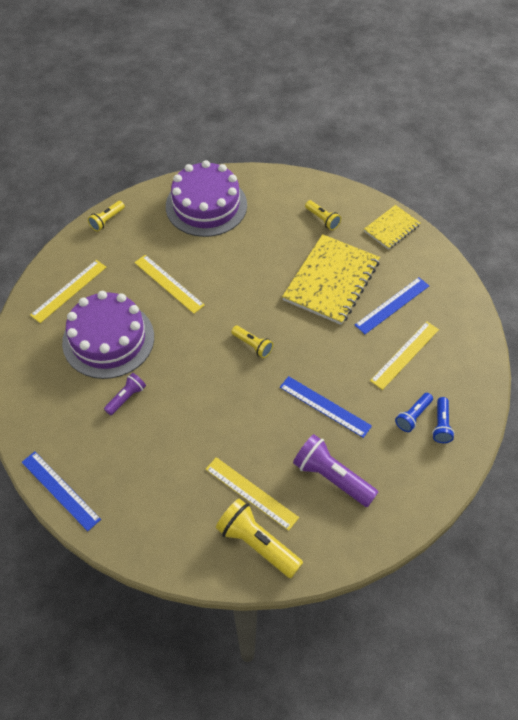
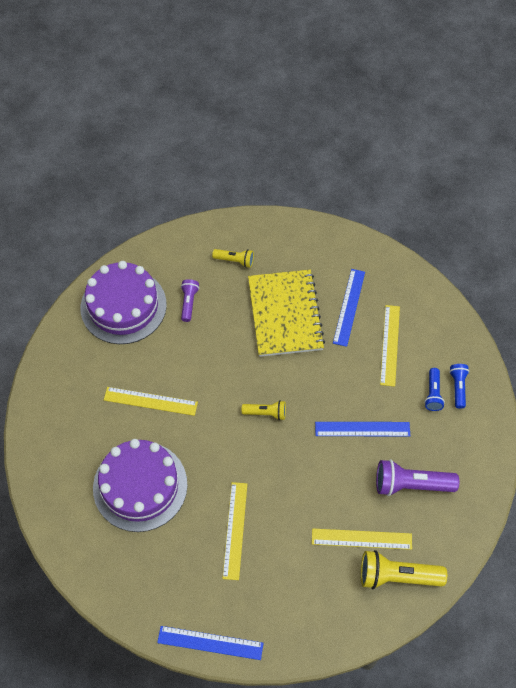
camera: 35 degrees left, 5 degrees up
(69, 290) = (66, 463): yellow ruler -> yellow ruler (235, 530)
(107, 220) = (44, 374): yellow flashlight -> none
(126, 398) = (199, 527): purple flashlight -> purple flashlight (189, 303)
(391, 228) = (297, 235): yellow notebook -> none
(441, 425) = (458, 387): blue flashlight -> blue flashlight turned 150 degrees counterclockwise

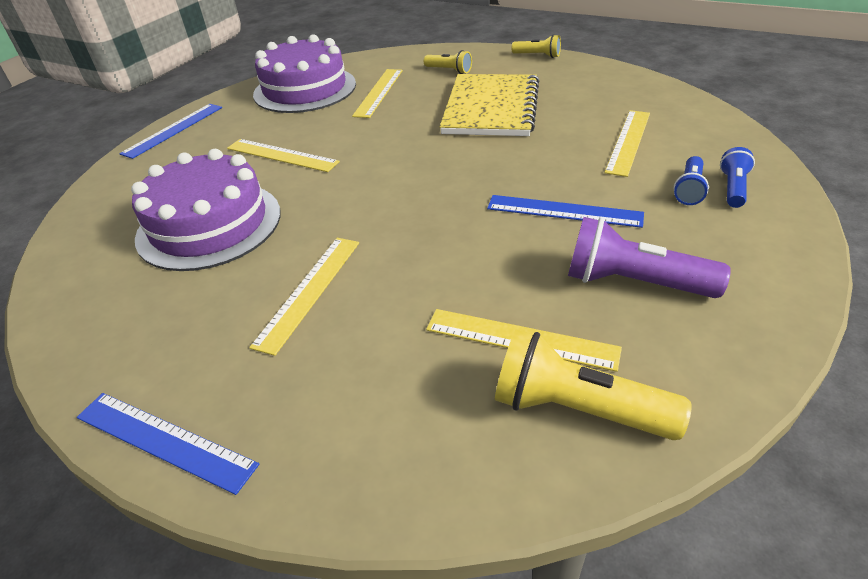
camera: 20 degrees right, 20 degrees down
(189, 303) = (379, 92): purple flashlight -> yellow ruler
(266, 413) = (425, 180): yellow flashlight -> yellow flashlight (537, 56)
(349, 307) = (578, 109): blue ruler -> blue ruler (173, 130)

